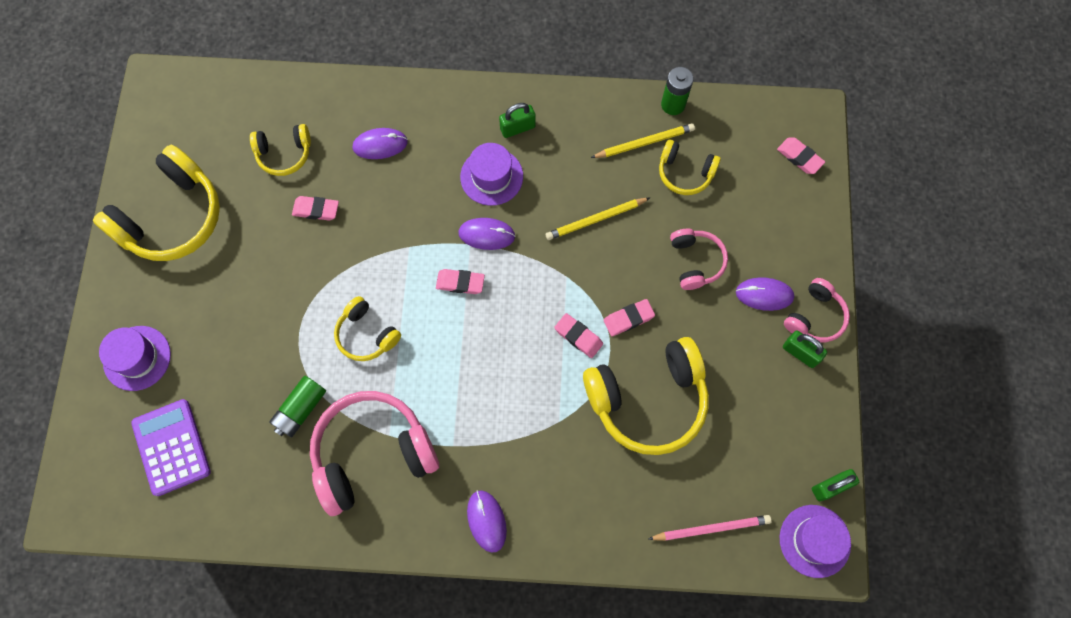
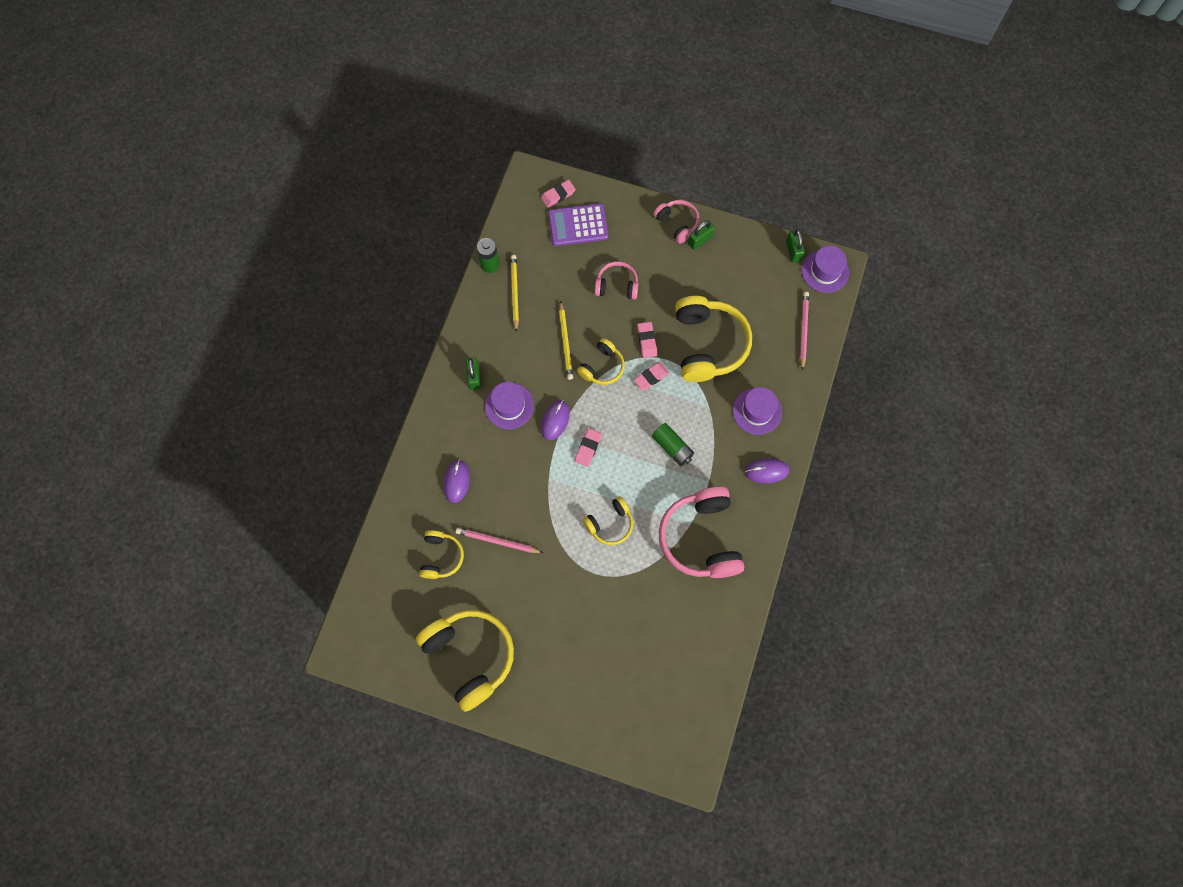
camera: 75 degrees left, 0 degrees up
(137, 358) = (582, 701): purple hat -> purple hat (757, 411)
(171, 447) = (660, 685): purple calculator -> purple calculator (578, 225)
(300, 409) = (655, 583): green battery -> green battery (672, 447)
(316, 210) = (497, 541): pink eraser -> pink pencil
(685, 173) = (547, 272): yellow headphones -> yellow headphones (602, 367)
(764, 295) = (653, 249): purple mouse -> none

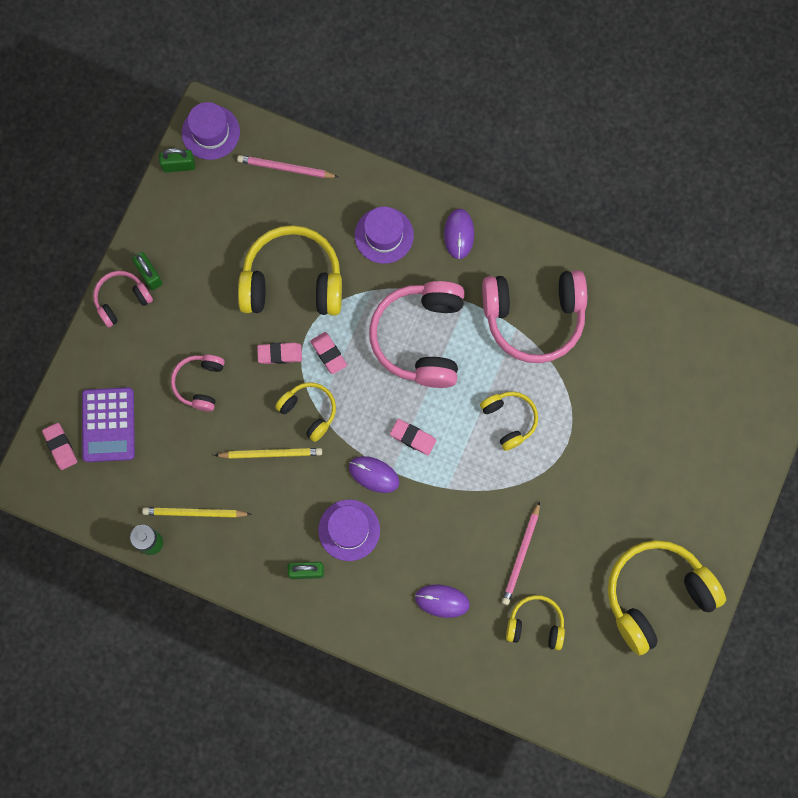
camera: 85 degrees left, 5 degrees up
(672, 447) = (421, 338): green battery -> pink headphones

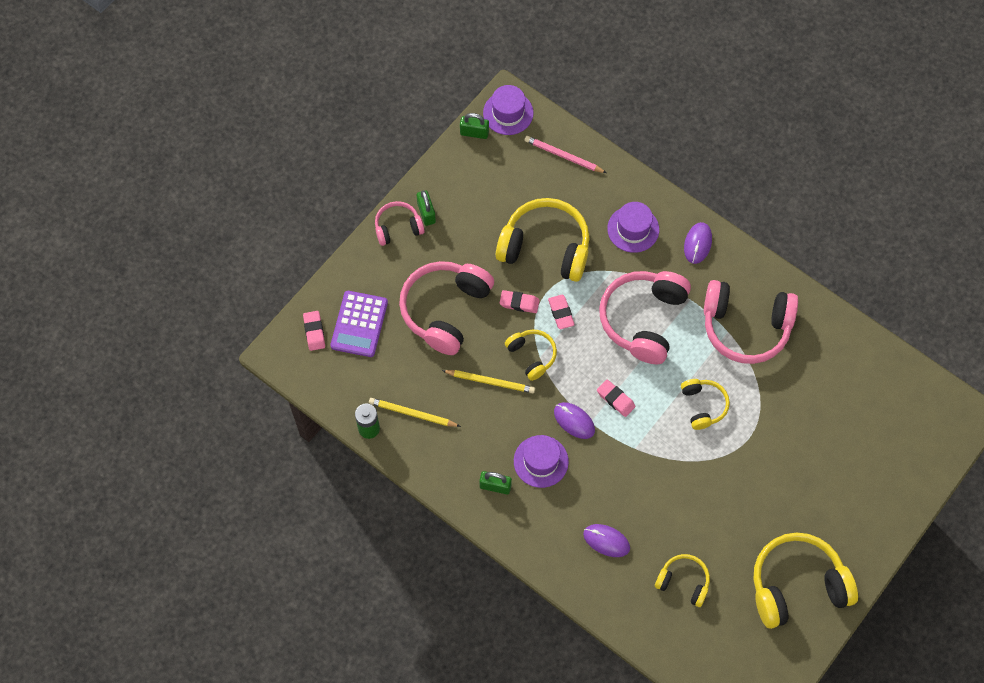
camera: 15 degrees right, 10 degrees down
(200, 383) = (445, 310): pink headphones -> pink headphones, size x1.88
(521, 555) = (685, 520): pink pencil -> none

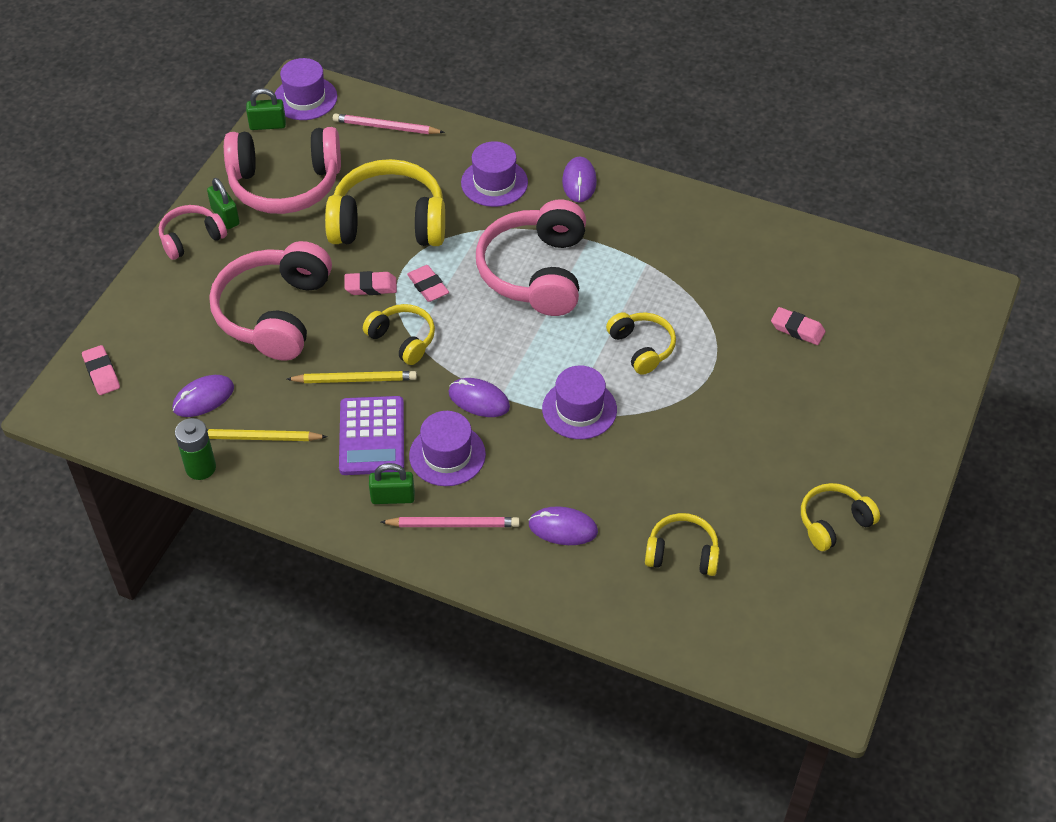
camera: 15 degrees left, 15 degrees down
(359, 324) = (162, 352): purple calculator -> purple calculator (372, 436)
(381, 371) = (203, 398): none -> purple mouse
(531, 518) = (453, 524): none -> pink pencil
(615, 399) = (526, 364): pink eraser -> pink eraser (797, 329)
(643, 447) = (579, 409): none -> purple hat
(745, 327) = (667, 254): pink headphones -> pink headphones (285, 184)
(797, 585) = (833, 522): yellow headphones -> yellow headphones, size x0.53

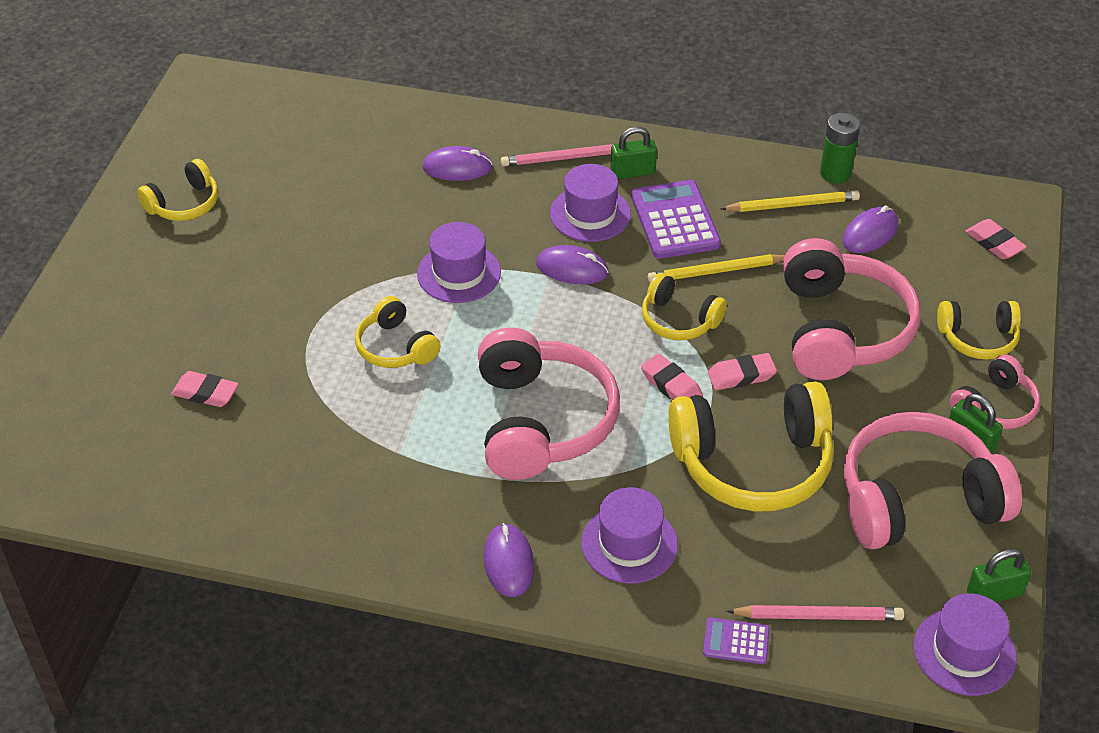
camera: 170 degrees right, 5 degrees down
(444, 120) = (736, 641): none -> purple calculator
(682, 553) = (337, 162): yellow headphones -> yellow headphones (978, 338)

